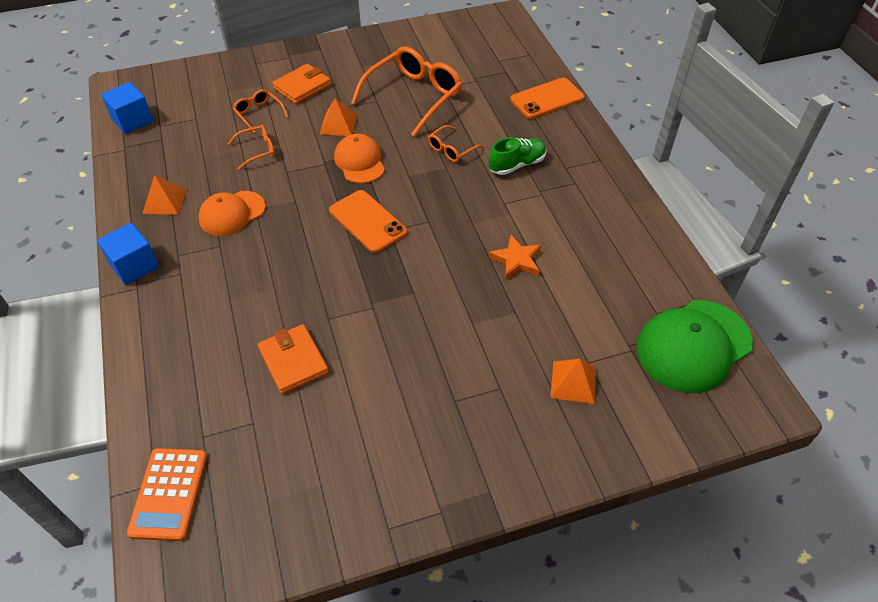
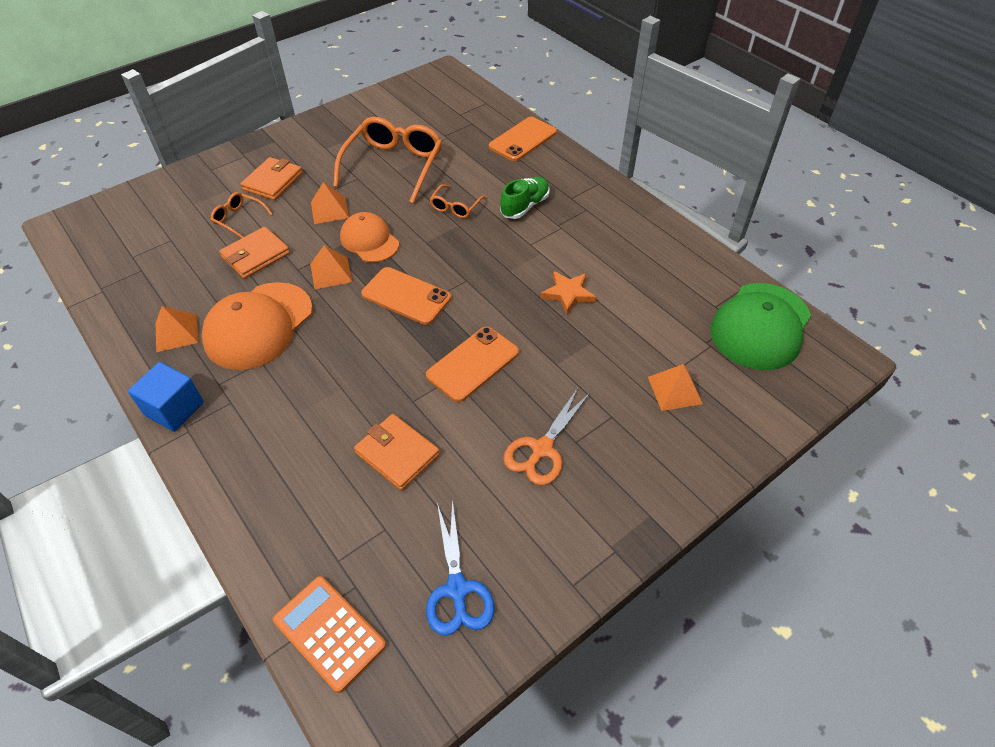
camera: 20 degrees left, 0 degrees up
(132, 120) = (97, 259): blue cube -> none
(169, 494) = (329, 632): orange calculator -> orange calculator turned 150 degrees clockwise
(232, 213) = (258, 326): orange cap -> orange cap, size x1.58
(258, 150) = (256, 255): orange glasses -> orange wallet
(287, 496) = (457, 589): none -> blue scissors
(313, 182) = (331, 273): none -> orange pyramid
(396, 300) = (473, 364): none -> orange phone
(420, 397) = (542, 449): none -> orange scissors

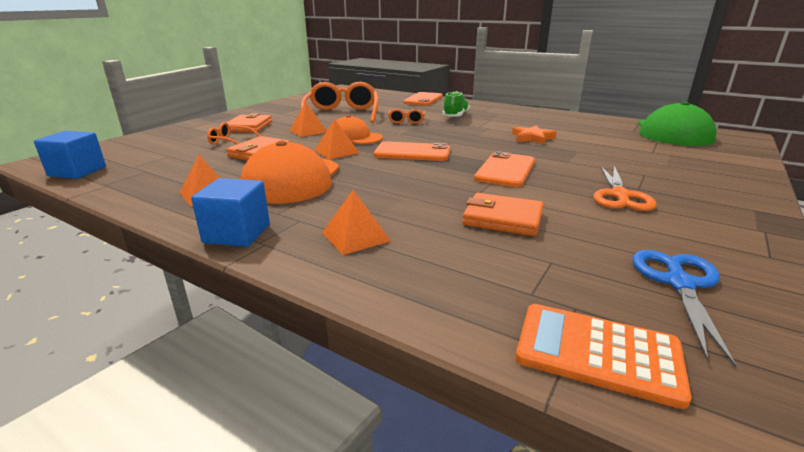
camera: 20 degrees left, 25 degrees down
(85, 255) = (77, 171): none -> blue cube
(457, 589) = (679, 283): blue scissors -> blue scissors turned 135 degrees counterclockwise
(674, 390) = (666, 159): orange pyramid -> orange pyramid (355, 236)

